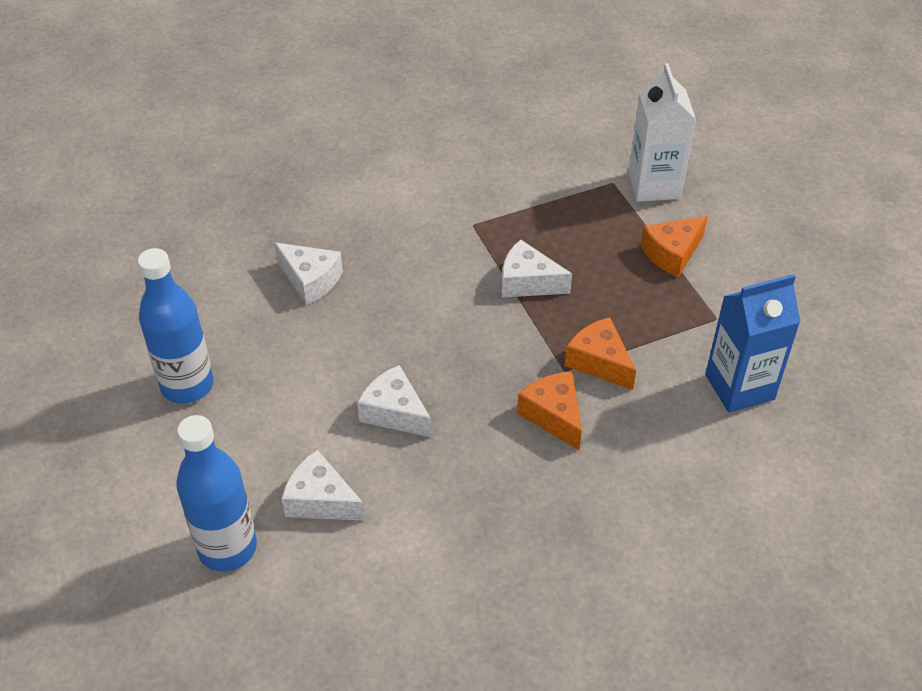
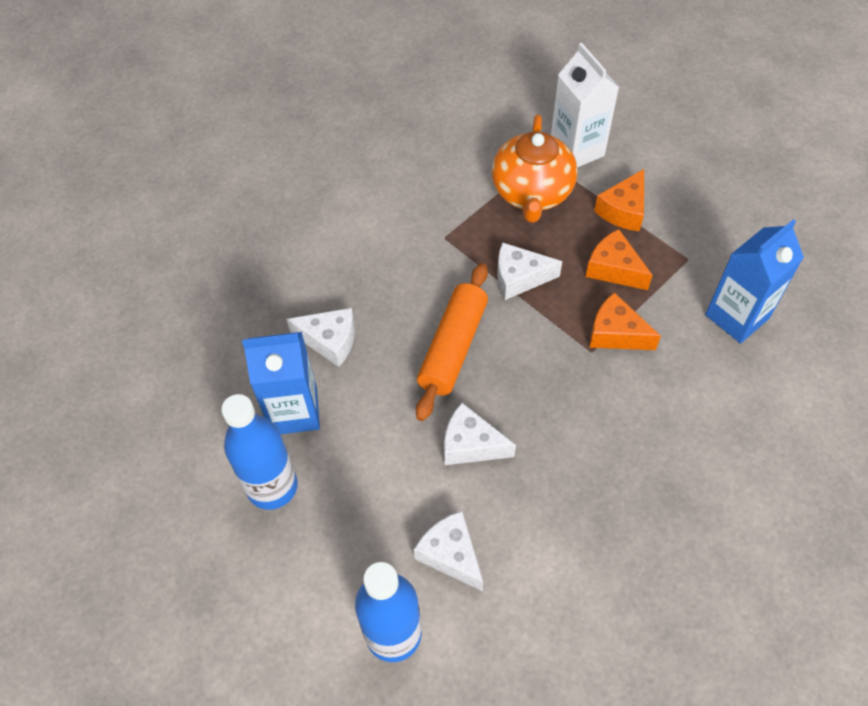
camera: 20 degrees left, 10 degrees up
(243, 329) = (294, 411): none -> blue carton
(320, 500) = (451, 554): white cheese -> white cheese turned 45 degrees clockwise
(426, 322) = (453, 347): none -> orange rolling pin
(553, 415) = (604, 398): orange cheese -> orange cheese (614, 269)
(584, 211) = (532, 193): none -> orange teapot

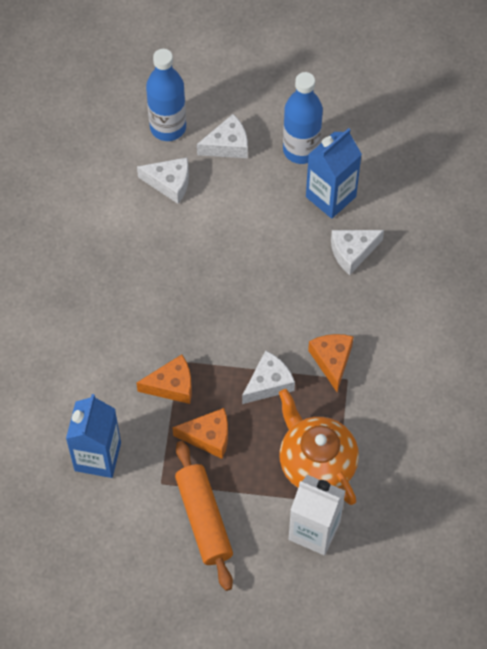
camera: 140 degrees right, 5 degrees up
(453, 347) = (271, 302): orange rolling pin -> orange rolling pin (204, 519)
(471, 444) = (208, 249): white cheese -> white cheese (227, 145)
(623, 210) = (237, 495): orange cheese -> orange cheese (332, 361)

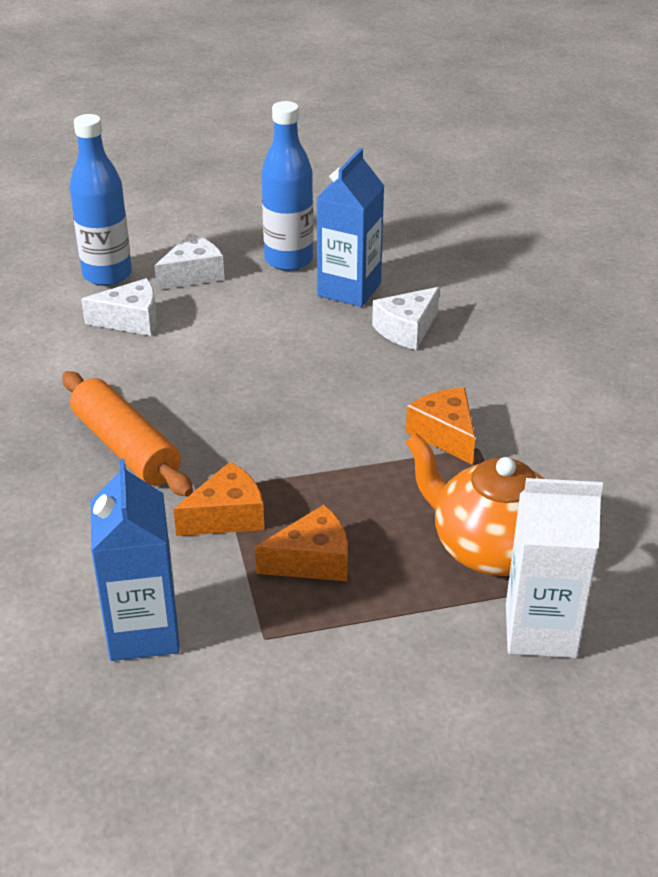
camera: 20 degrees left, 25 degrees down
(204, 519) = (358, 666): orange rolling pin -> orange rolling pin (126, 447)
(268, 383) = (370, 478): white cheese -> none

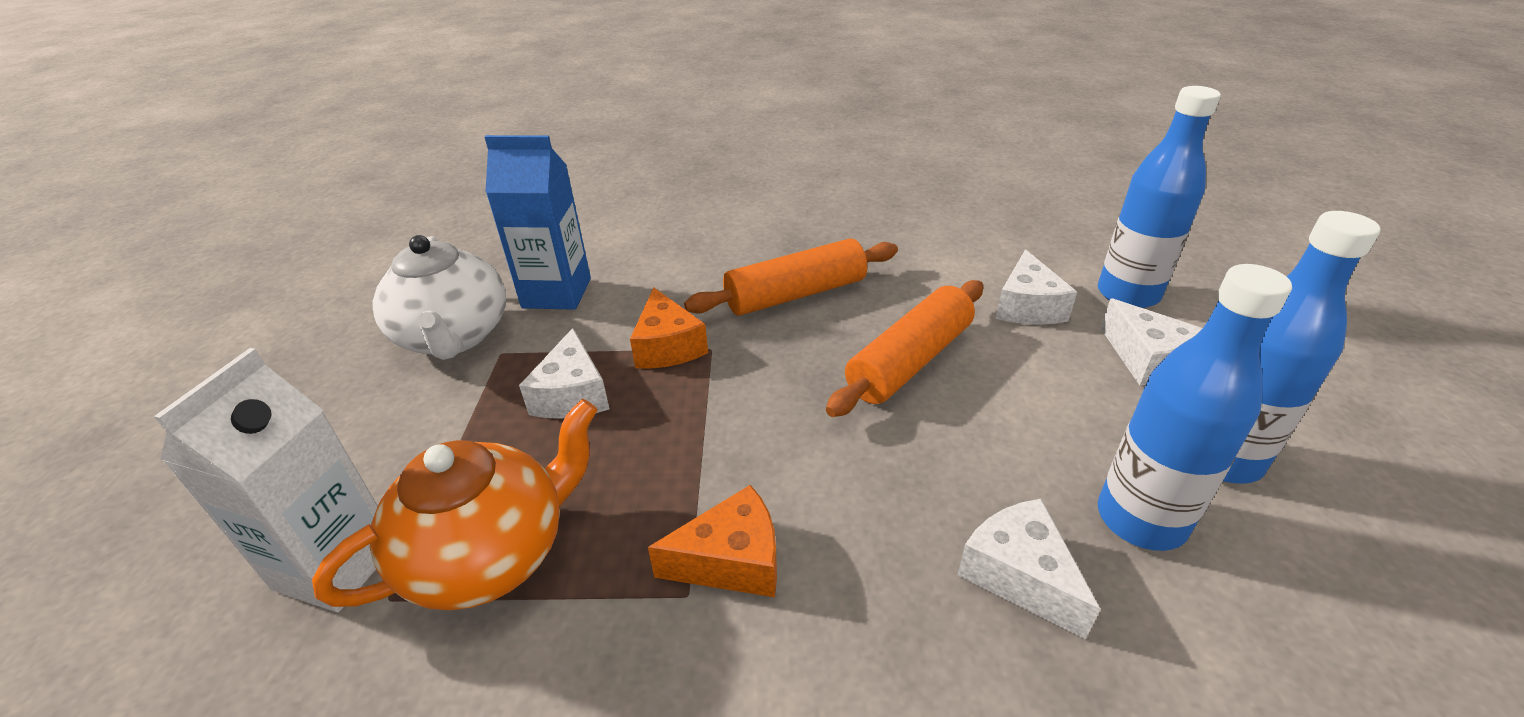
camera: 105 degrees right, 0 degrees up
(218, 375) = (909, 361): none -> orange rolling pin
(244, 692) = (454, 337): none -> white teapot
(312, 560) = (572, 395): orange cheese -> white cheese
(349, 289) = (1140, 519): blue carton -> blue bottle

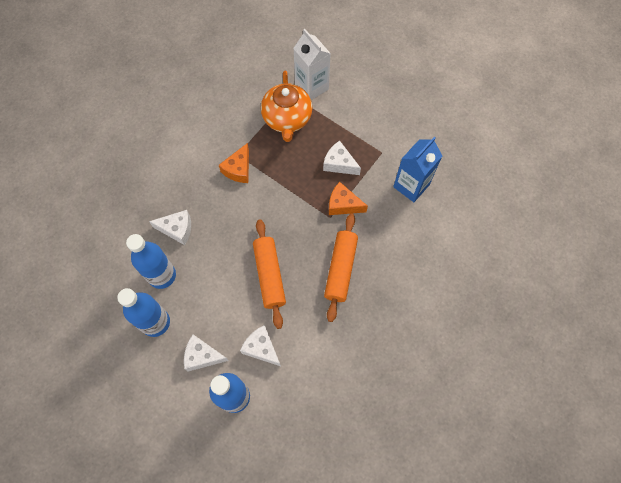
camera: 125 degrees right, 30 degrees up
(454, 337) = (405, 142): white teapot -> none

